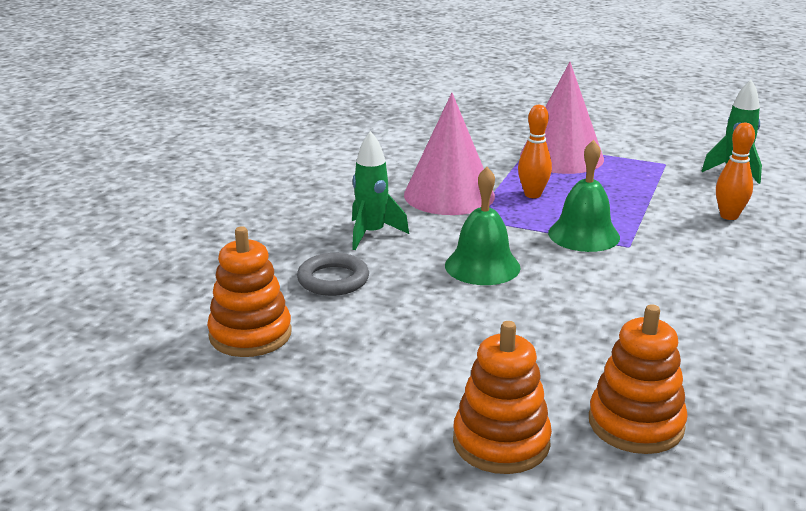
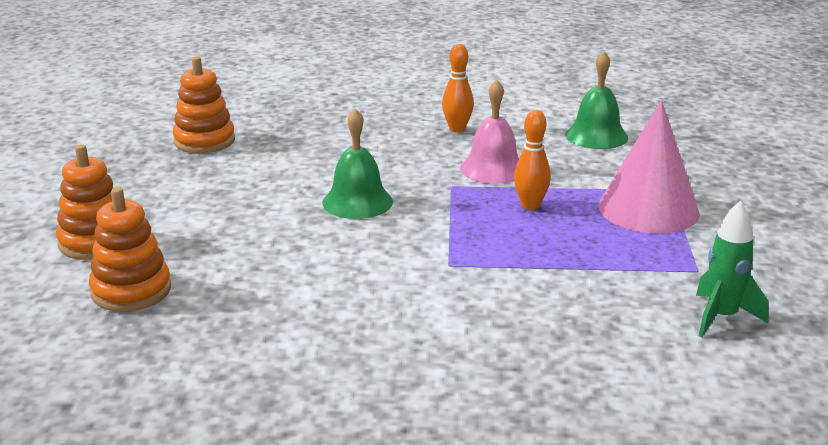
camera: 70 degrees right, 0 degrees up
(333, 280) = (297, 151): grey ring -> none
(372, 234) = (386, 151): green rocket -> none
(449, 195) = (493, 169): pink cone -> pink bell
(583, 235) = (456, 240): green bell -> green bell (596, 136)
(729, 216) = (574, 318): orange bowling pin -> orange bowling pin (457, 129)

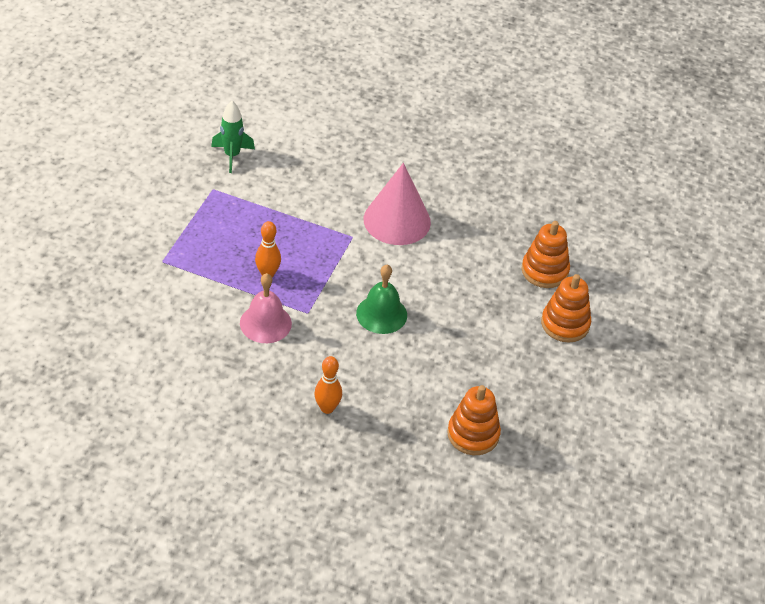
camera: 165 degrees left, 20 degrees up
(457, 129) = (259, 387): orange bowling pin -> orange bowling pin (327, 408)
(596, 136) = (156, 341): green bell -> none
(648, 209) = (193, 247): pink cone -> pink cone (397, 220)

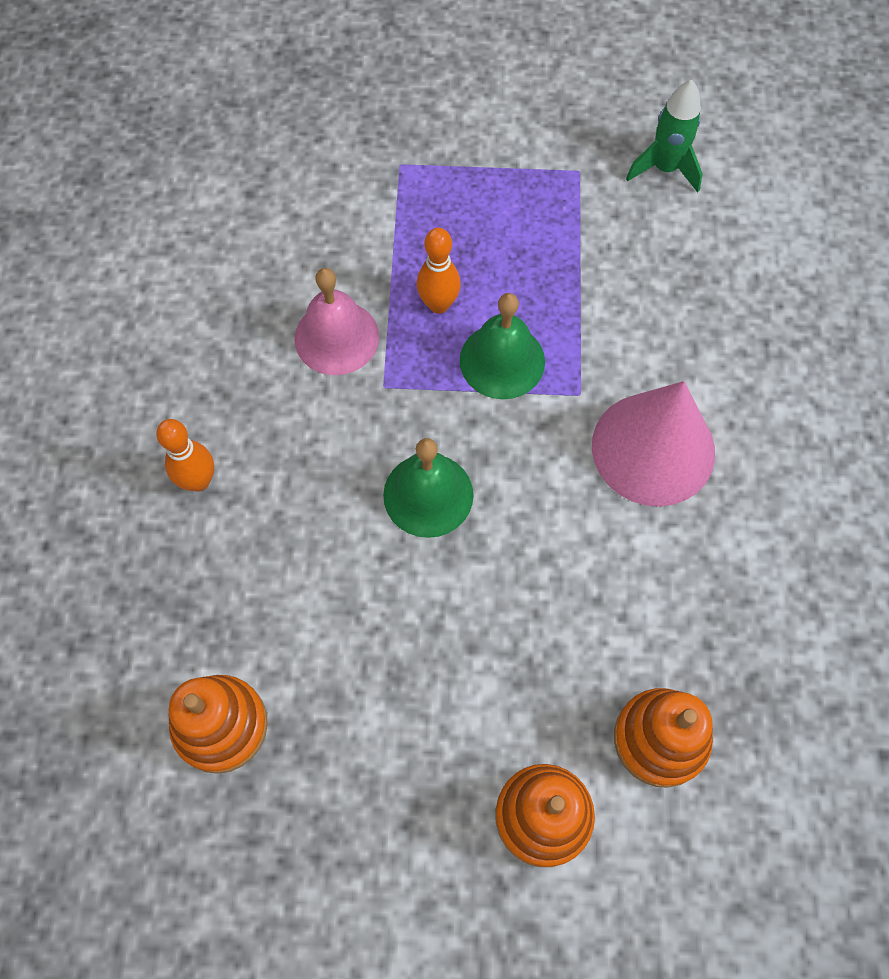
camera: 75 degrees right, 20 degrees up
(317, 260) = (502, 360): none -> green bell

